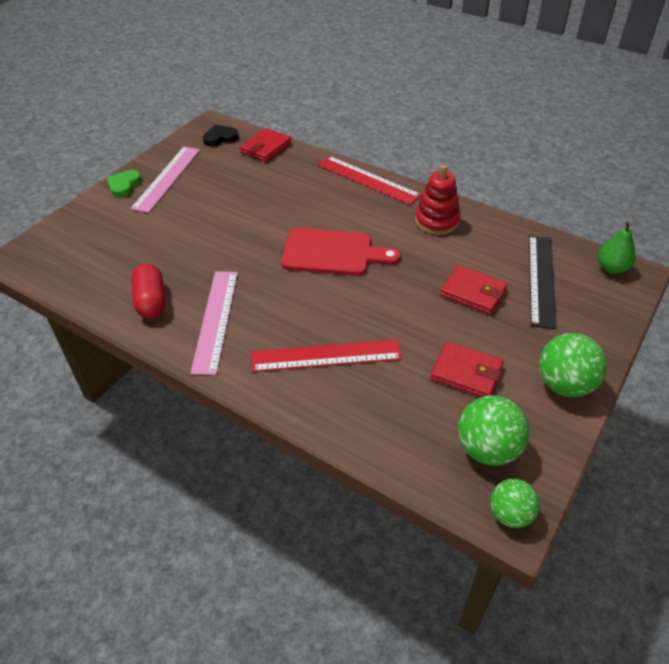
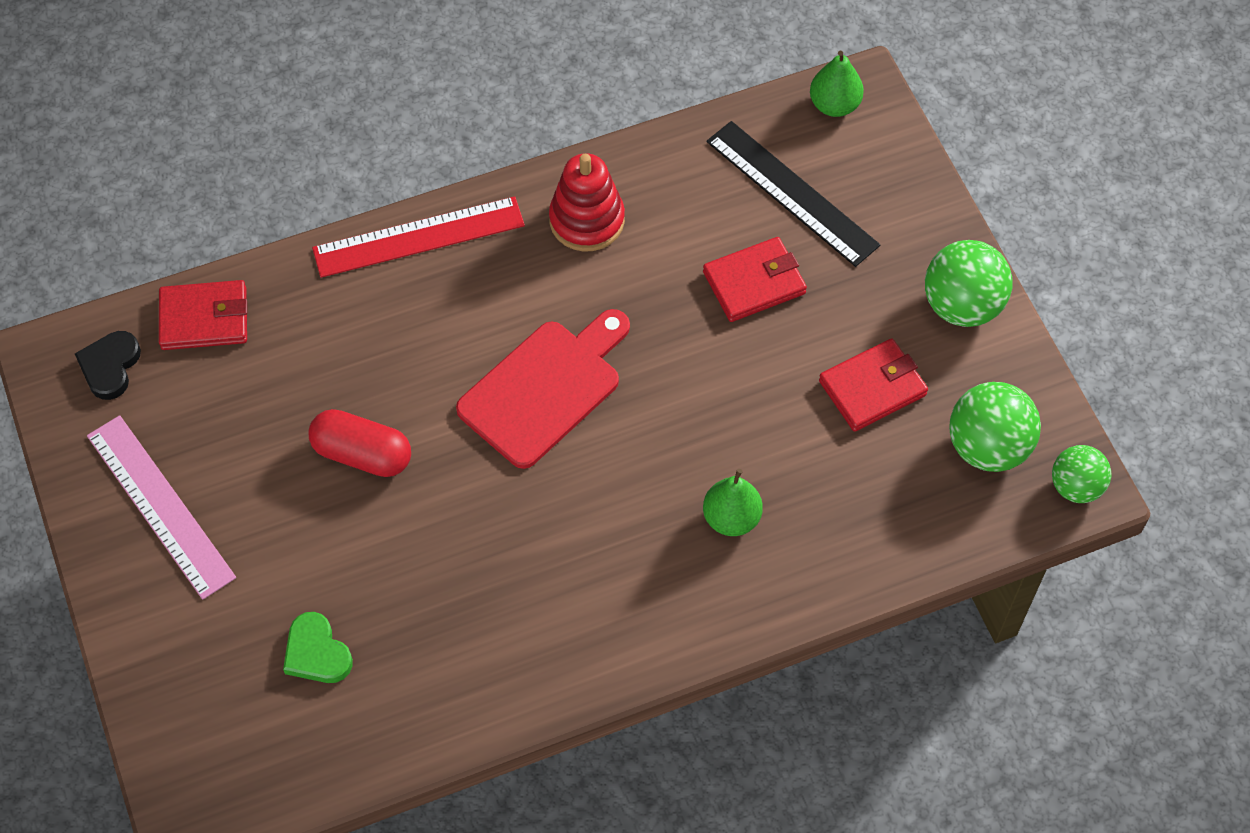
camera: 55 degrees left, 15 degrees up
(124, 185) = (123, 579): green heart -> green heart (316, 652)
(151, 301) = (458, 672): red capsule -> red capsule (362, 454)
(216, 320) = (564, 609): pink ruler -> none
(266, 148) = (204, 319): red wallet -> red wallet turned 75 degrees counterclockwise
(326, 356) = (731, 518): red ruler -> green pear

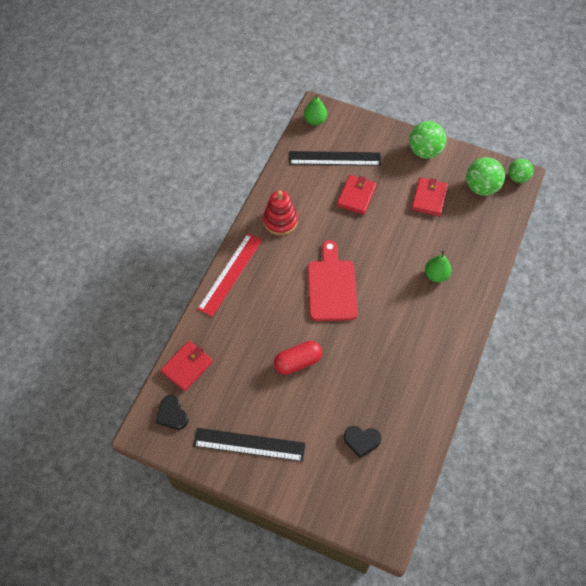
camera: 45 degrees left, 0 degrees up
(160, 506) = (249, 444): pink ruler -> black ruler
(316, 652) = (361, 441): green heart -> black heart

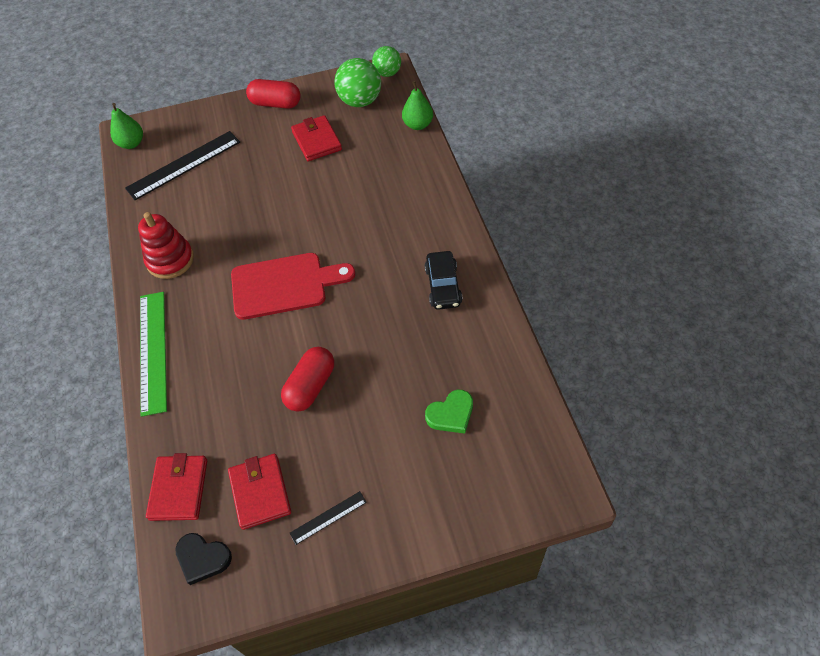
camera: 35 degrees left, 5 degrees down
(230, 274) = (153, 351): red ruler -> green ruler
(249, 444) = (328, 517): black ruler -> black ruler, size x0.49
(332, 286) = (284, 285): red cutting board -> red cutting board turned 120 degrees clockwise
(356, 196) = (238, 184): red wallet -> red wallet (260, 492)
(361, 441) = (451, 414): black heart -> green heart
(424, 151) = (275, 104): green ball -> red capsule
(424, 358) = (443, 286): none -> black car
(436, 275) = (385, 203): green pear -> green pear (418, 125)

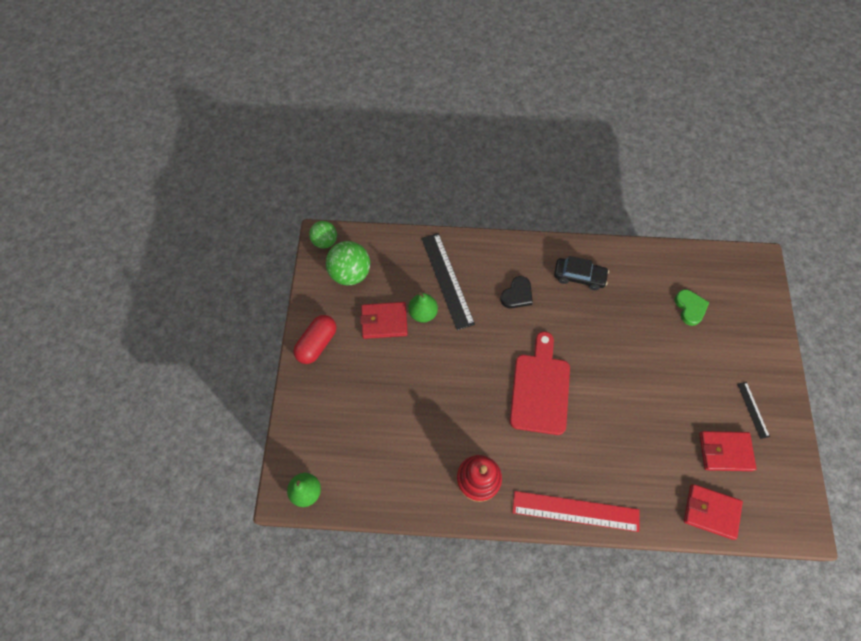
camera: 75 degrees left, 10 degrees up
(153, 351) = (575, 511): green ruler -> red ruler
(184, 165) = (362, 445): black ruler -> black ruler (447, 280)
(202, 558) = (769, 504): black heart -> black heart (517, 295)
(310, 386) = (643, 394): red capsule -> none
(418, 125) = (402, 239): green pear -> green pear (423, 313)

